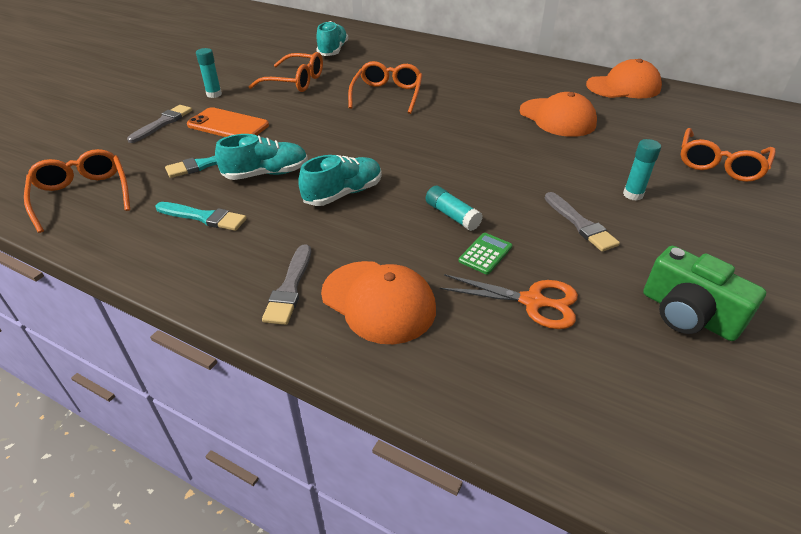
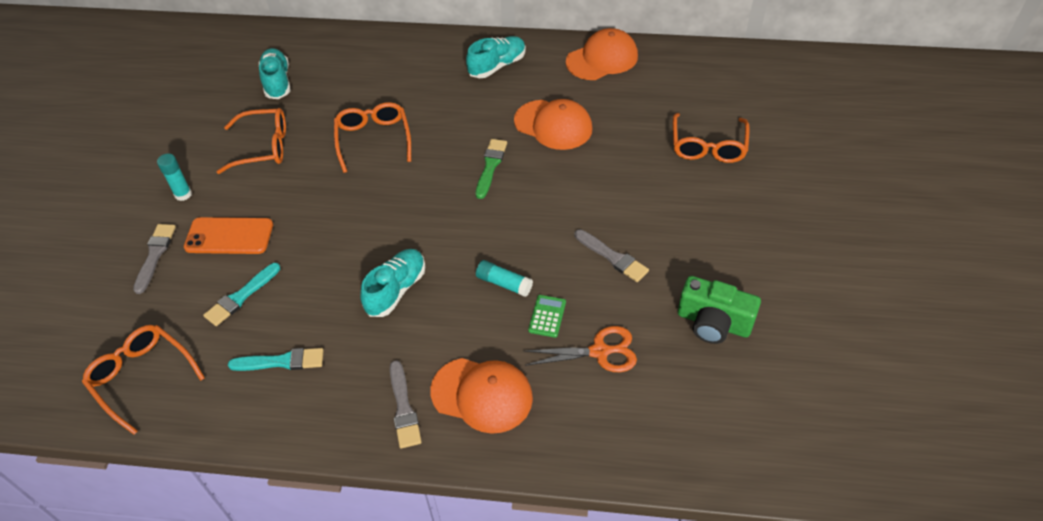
camera: 20 degrees left, 10 degrees up
(266, 174) = (309, 289): turquoise shoe -> turquoise shoe (497, 66)
(483, 131) = (490, 166): none -> green brush
(633, 195) = (645, 208): turquoise glue stick -> none

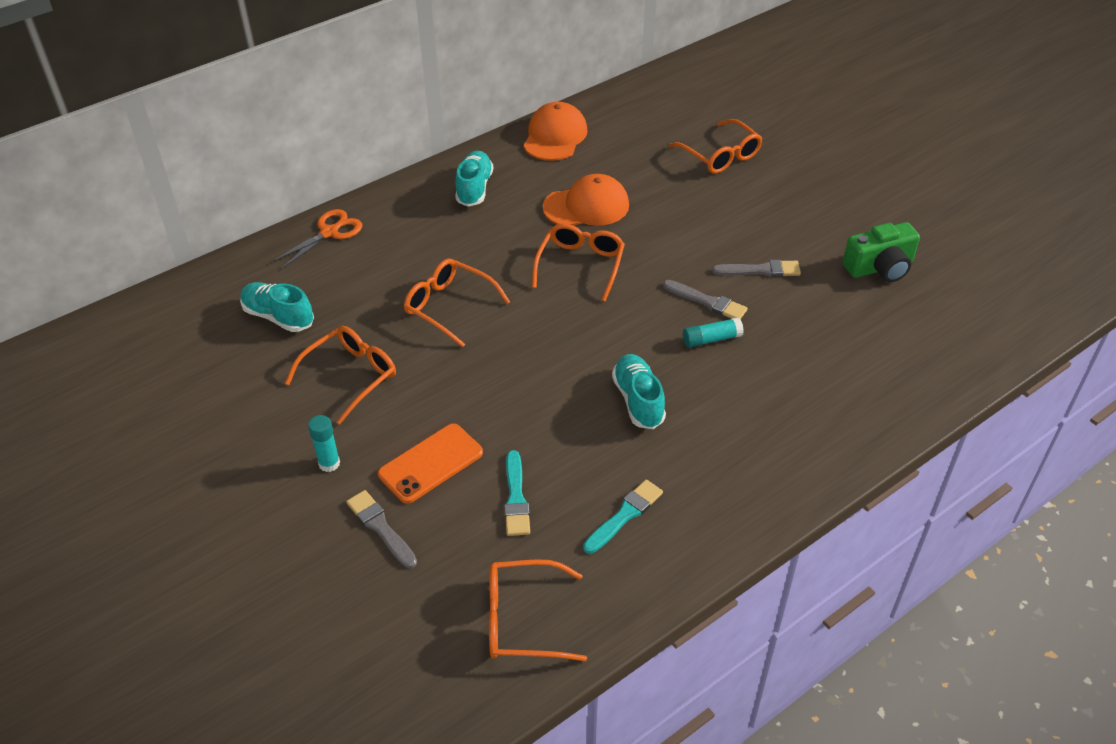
camera: 45 degrees left, 5 degrees down
(404, 408) = (764, 472): grey brush -> grey brush (707, 302)
(482, 395) = (803, 421): orange cap -> none
(490, 166) = (580, 265): green brush -> orange glasses
(547, 316) = (772, 339): green calculator -> none
(600, 351) = (838, 336): orange scissors -> orange scissors (329, 232)

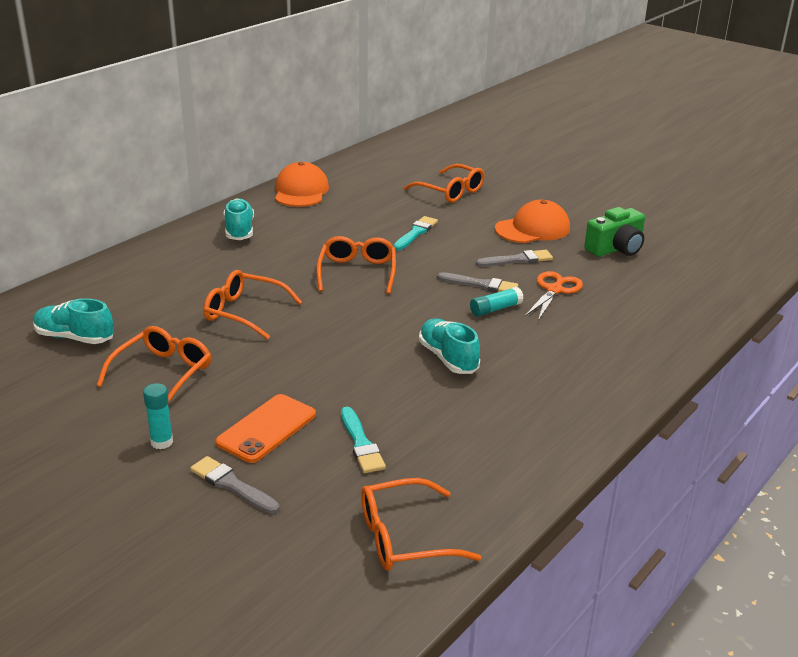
camera: 15 degrees left, 15 degrees down
(329, 232) = (108, 272): orange scissors -> orange scissors (554, 290)
(586, 206) = (347, 233): orange cap -> orange cap (533, 229)
(625, 515) = (470, 442): turquoise brush -> turquoise brush (415, 233)

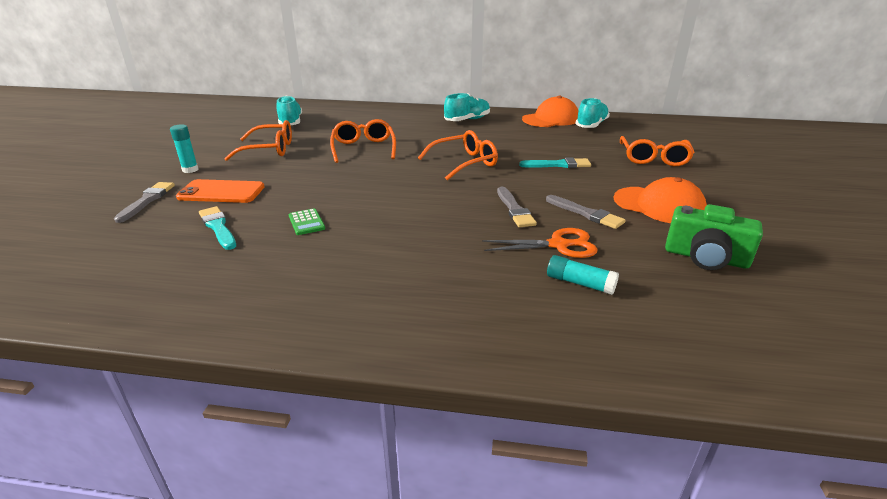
camera: 60 degrees right, 0 degrees up
(361, 444) = (218, 227): turquoise brush -> turquoise brush turned 105 degrees clockwise
(402, 390) = (306, 222): none -> green calculator
(404, 537) = (88, 278): orange glasses -> none
(448, 358) = (373, 227): turquoise shoe -> turquoise shoe (591, 125)
(495, 309) = (481, 226): turquoise glue stick -> turquoise glue stick (580, 283)

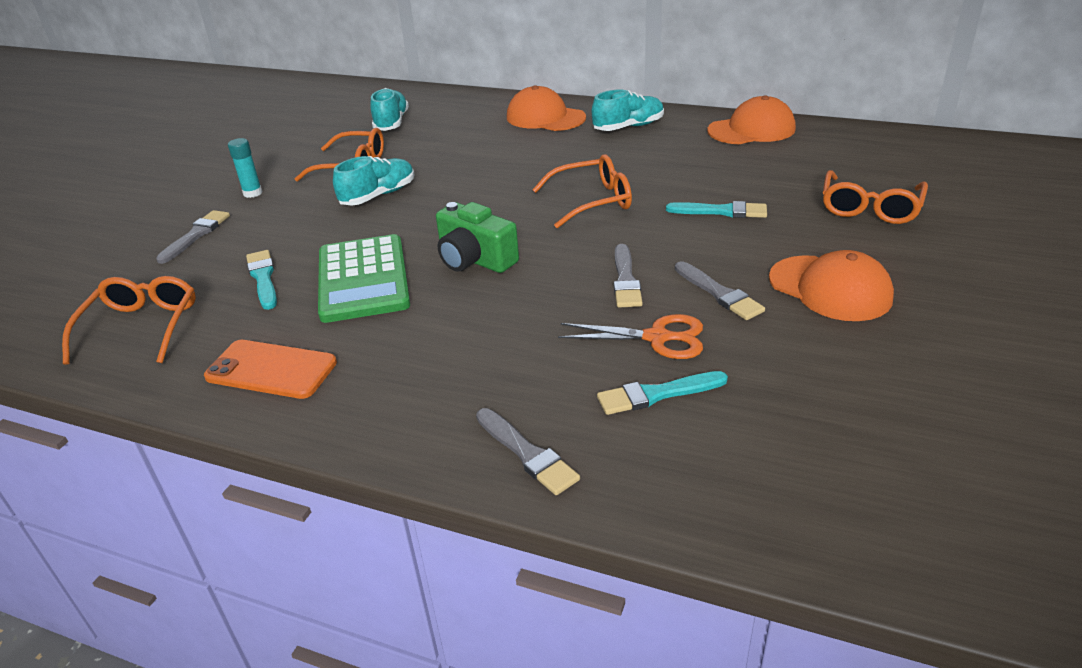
camera: 15 degrees right, 5 degrees up
(221, 192) = (279, 229): orange phone -> orange phone (271, 370)
(306, 222) = (363, 279): green calculator -> green calculator, size x2.45
(363, 148) = (469, 170): orange glasses -> orange glasses (141, 327)
(405, 116) = (545, 117): none -> orange cap
(501, 337) = (527, 454): none -> grey brush
(580, 283) = (656, 394): turquoise glue stick -> turquoise brush
(591, 125) = (807, 143): turquoise shoe -> turquoise shoe (378, 195)
(705, 258) = (847, 374): green camera -> green camera (475, 259)

